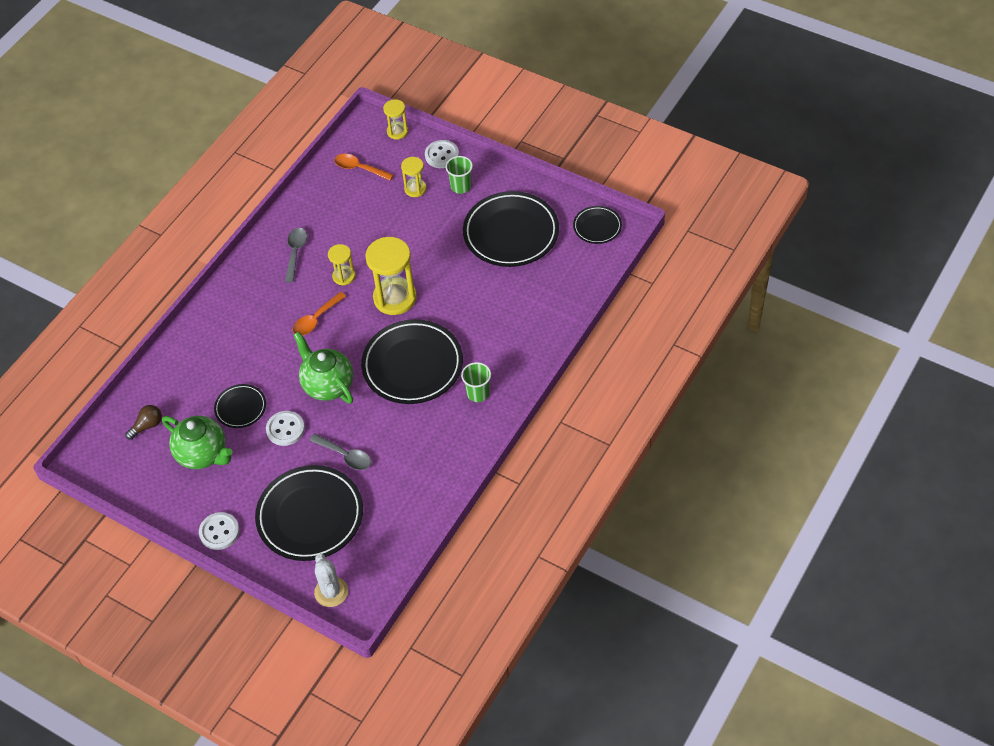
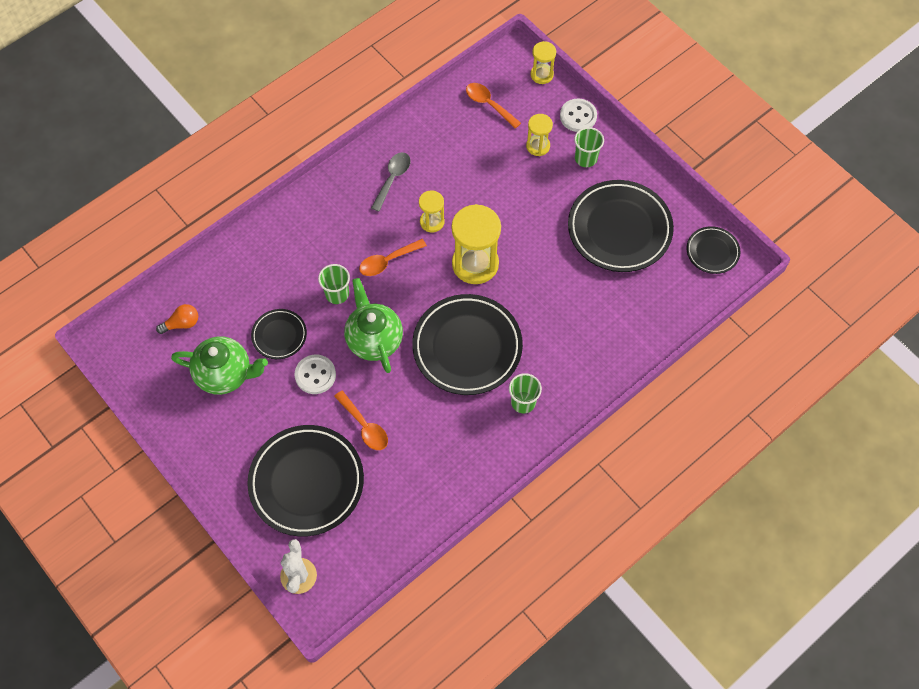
camera: 15 degrees right, 10 degrees up
(147, 426) = (182, 323): brown light bulb -> orange light bulb
(203, 454) = (225, 374): green teapot -> green teapot turned 45 degrees counterclockwise
(219, 532) = (211, 467): white button -> none
(280, 359) = (337, 294): none -> green cup
(345, 455) = (365, 426): grey spoon -> orange spoon

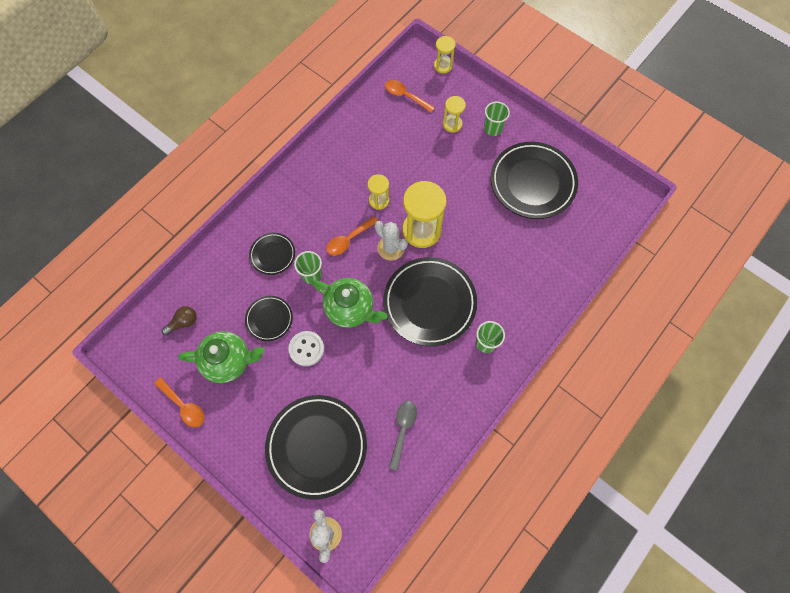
camera: 10 degrees left, 5 degrees up
(182, 323) = (183, 322): orange light bulb -> brown light bulb
(365, 426) = (357, 387): orange spoon -> orange spoon (184, 406)
(374, 339) = (350, 309): green teapot -> green teapot turned 150 degrees clockwise
(392, 179) = (339, 169): grey spoon -> grey spoon (402, 429)
(435, 278) = (391, 248): none -> white cactus
(578, 116) = (479, 95): white button -> none
(712, 252) = (610, 190): black plate -> black plate (272, 255)

